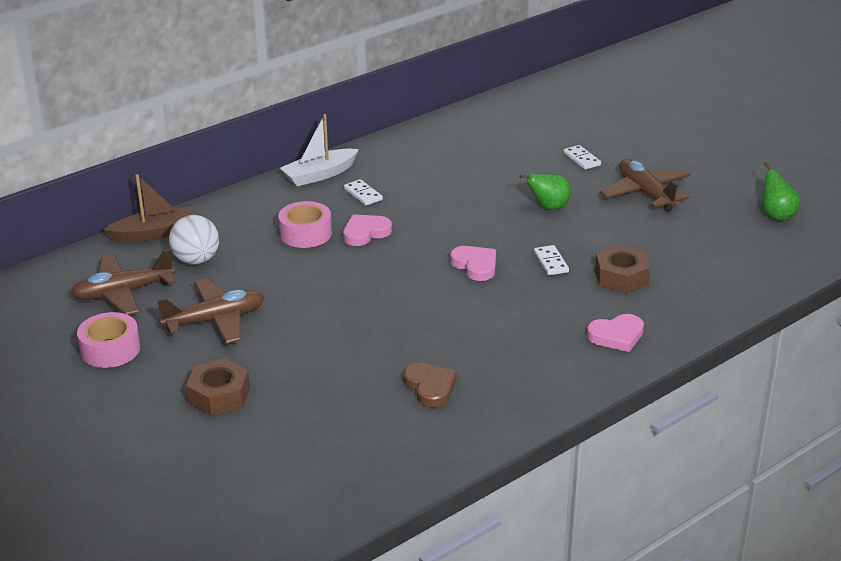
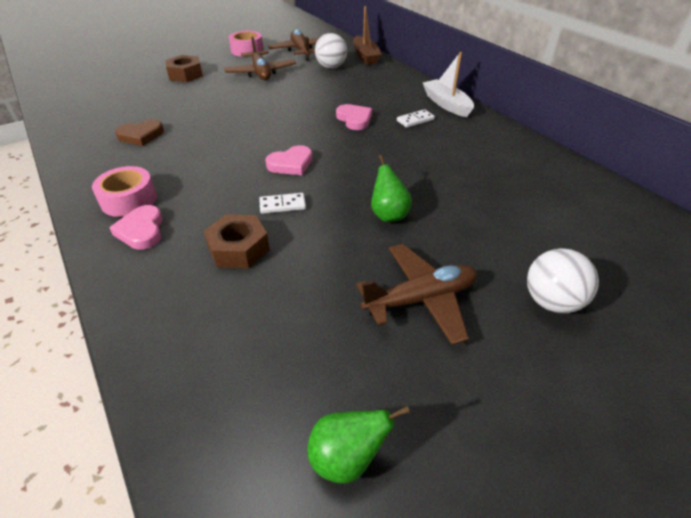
camera: 95 degrees right, 10 degrees up
(305, 233) = (357, 98): pink tape -> pink tape (129, 200)
(582, 159) = (505, 253): white domino -> none
(627, 147) = (551, 301): none -> white ball

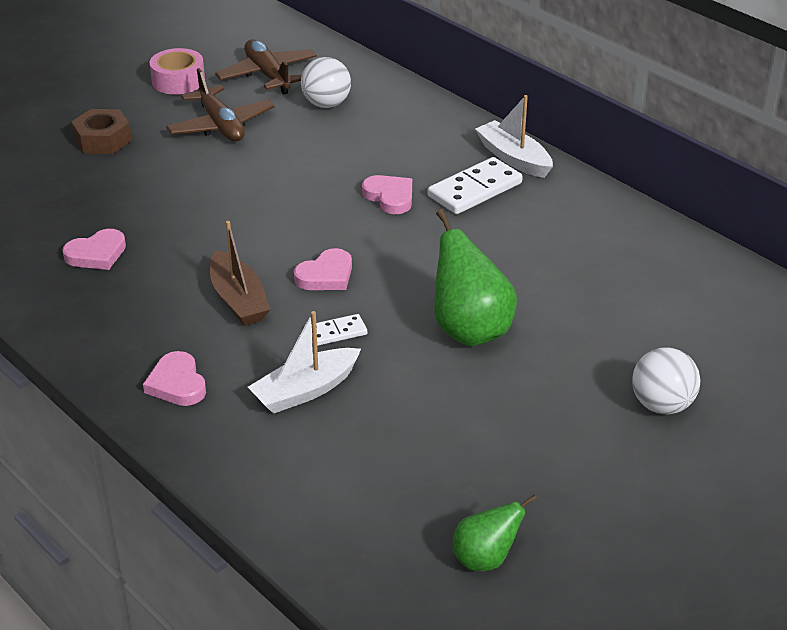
camera: 10 degrees left, 5 degrees down
(129, 200) = (137, 348): pink tape -> none
(141, 135) = (96, 254): brown heart -> pink heart
(238, 248) = (305, 391): brown nut -> white boat
(365, 56) = (374, 77): brown boat -> brown boat (238, 300)
(388, 215) = (469, 330): green pear -> green pear, size x1.71
(415, 120) = (475, 190): white domino -> white domino, size x1.83
(420, 299) = (525, 420): brown plane -> none

